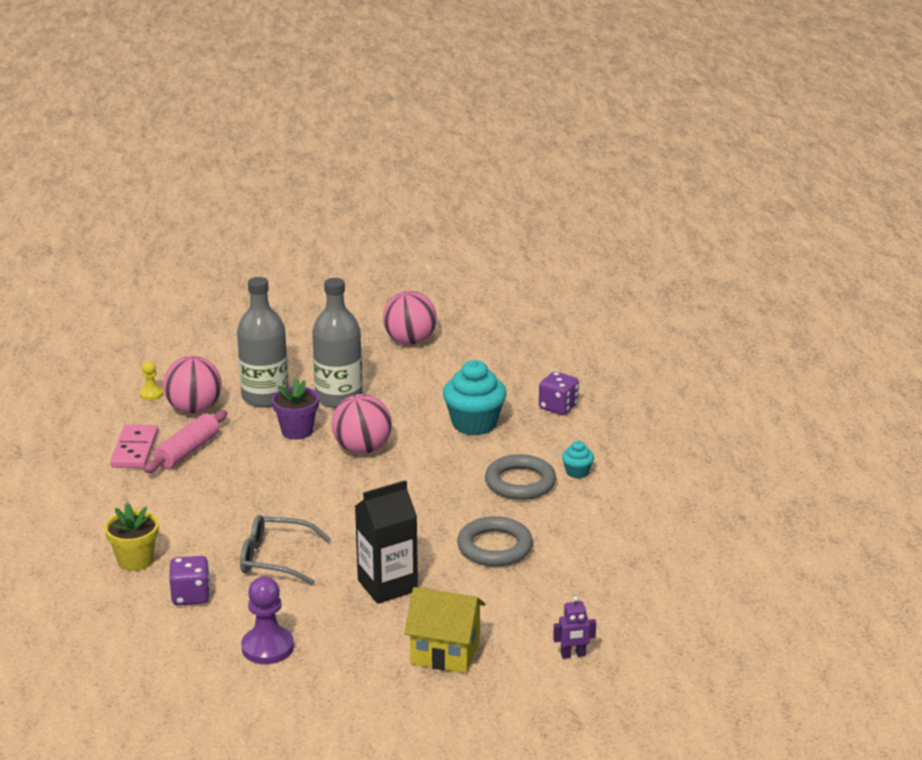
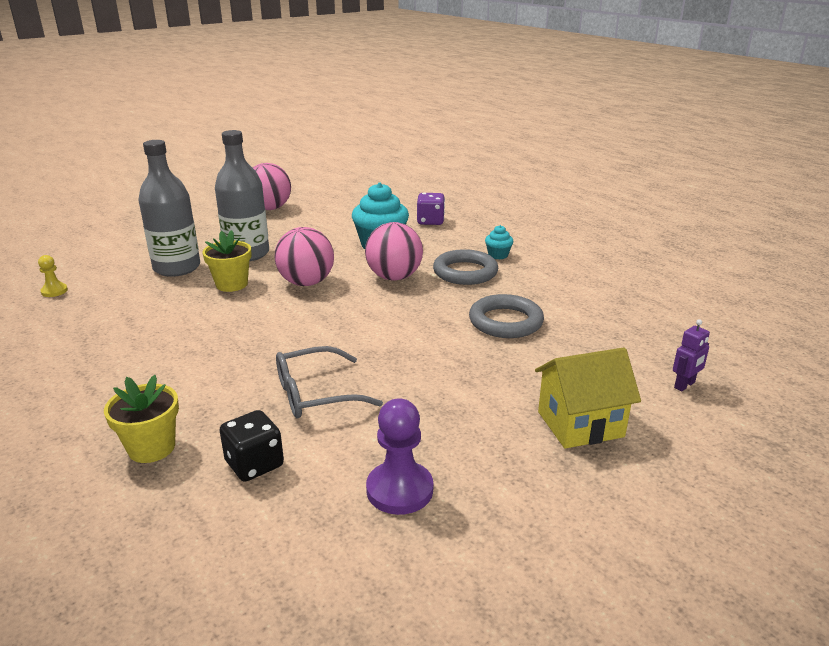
camera: 30 degrees left, 0 degrees up
(135, 450) = (69, 340): pink domino -> none
(187, 451) = (132, 326): pink rolling pin -> none
(191, 596) = (254, 464): purple dice -> black dice
(194, 409) = (111, 292): pink ball -> pink ball (394, 277)
(297, 431) = (232, 284): purple flower pot -> yellow flower pot
(387, 585) = (453, 382): black carton -> none

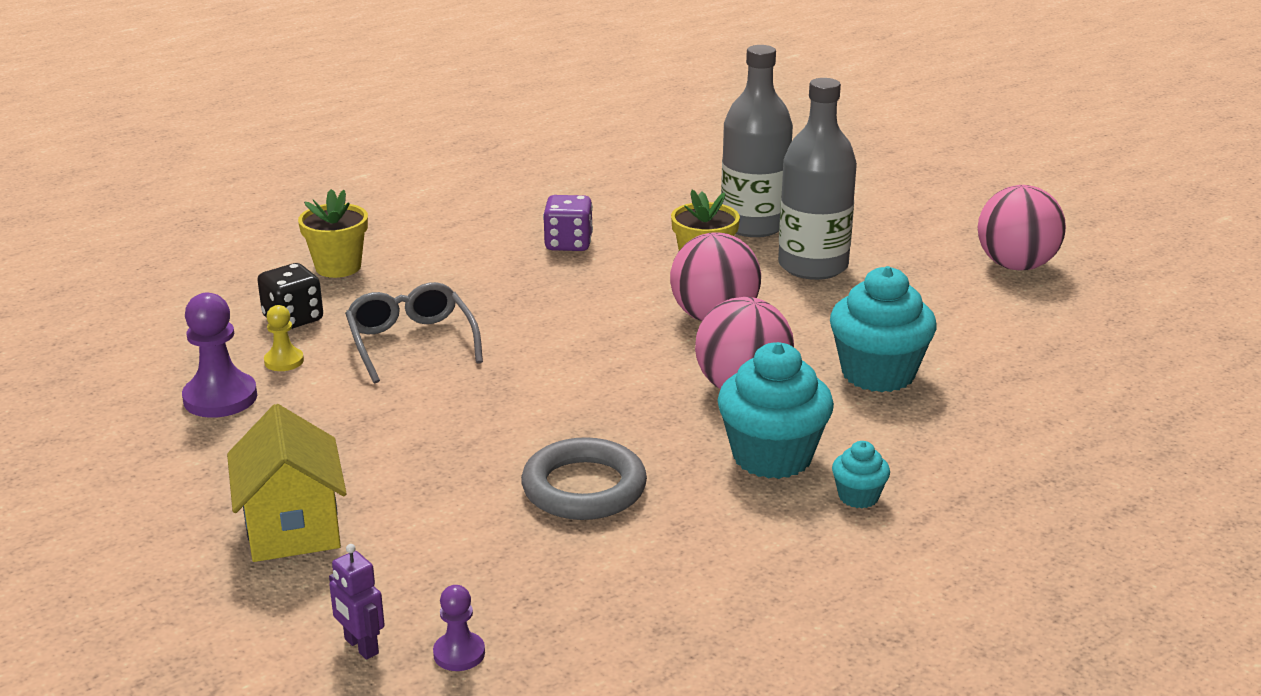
camera: 90 degrees right, 0 degrees up
(54, 291) = (676, 168): yellow pawn -> yellow pawn (284, 361)
(430, 221) = (1015, 424): purple dice -> purple dice (568, 244)
(465, 272) = (772, 456): grey ring -> turquoise cupcake
(672, 354) = (459, 653): none -> purple pawn

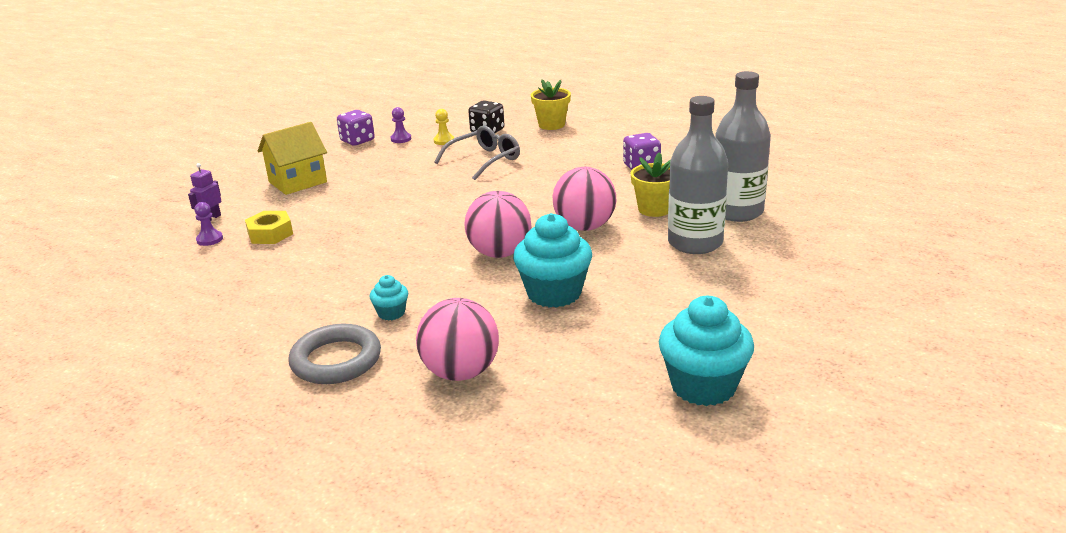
camera: 70 degrees right, 0 degrees up
(167, 441) = (357, 141): none -> purple dice
(220, 398) = (401, 139): purple pawn -> purple pawn, size x0.56
(499, 580) = (270, 234): none -> yellow nut
(584, 488) = (362, 234): grey ring -> grey ring (336, 360)
(772, 456) = (423, 278): turquoise cupcake -> turquoise cupcake (703, 386)
(1016, 266) = (789, 321): pink ball -> pink ball (461, 372)

